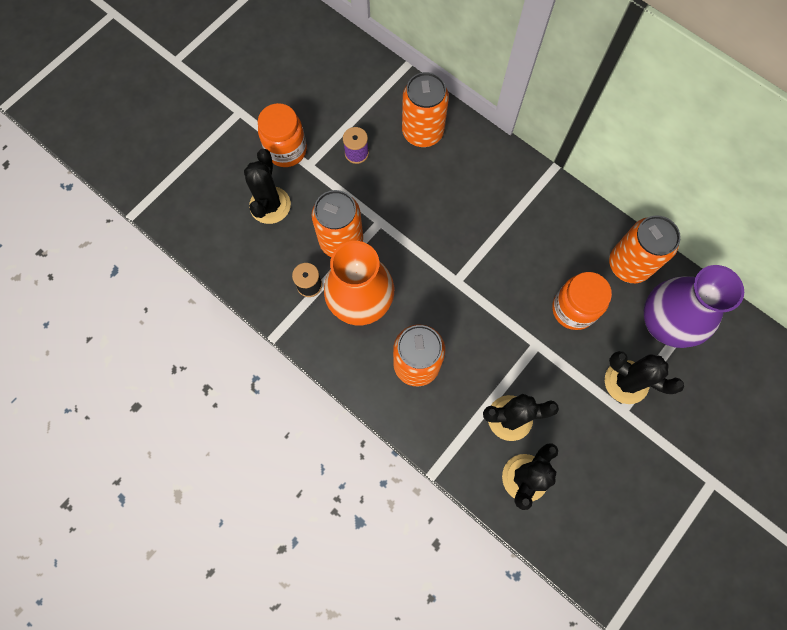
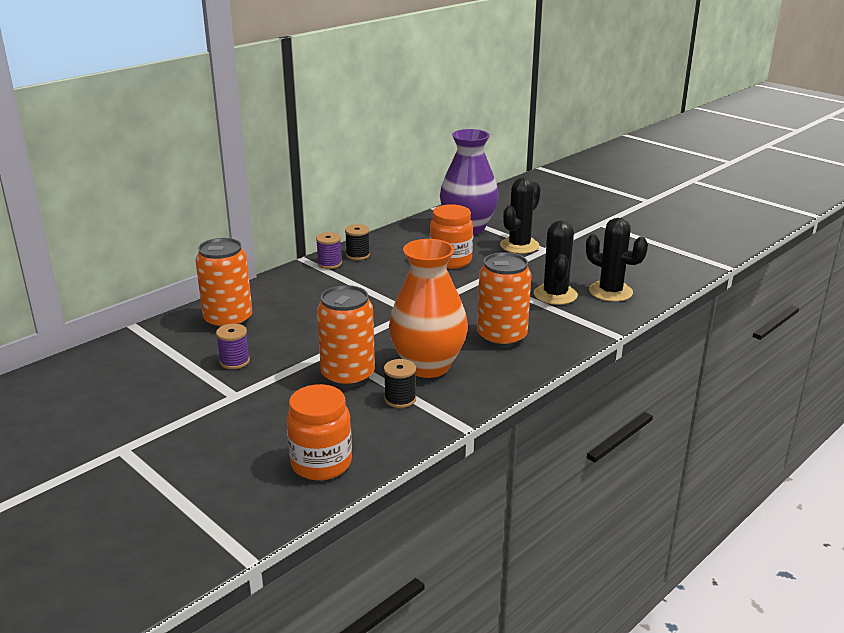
camera: 85 degrees left, 45 degrees down
(270, 205) = (281, 425): black cactus -> none
(286, 150) = (205, 411): orange jar -> orange jar (321, 464)
(547, 193) = (329, 264): none -> purple spool
(571, 216) = (358, 255): none -> black spool
(629, 264) = (411, 236): orange can -> none

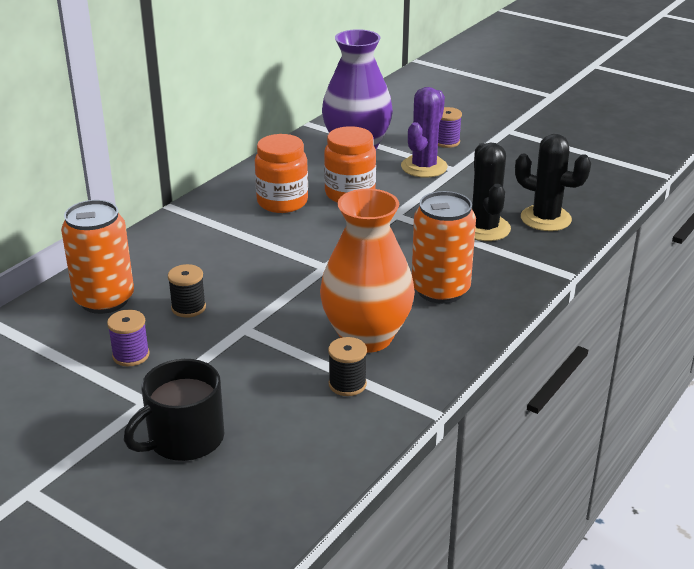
camera: 10 degrees left, 5 degrees up
(255, 425) = (184, 439): none -> black mug
(321, 464) = (281, 480): orange jar -> orange jar (282, 202)
(329, 264) = (205, 210): purple spool -> purple spool (446, 142)
(348, 376) = (275, 360): orange can -> none
(358, 255) = (236, 196): black spool -> black spool (188, 308)
(519, 246) = (424, 167): black cactus -> purple cactus

